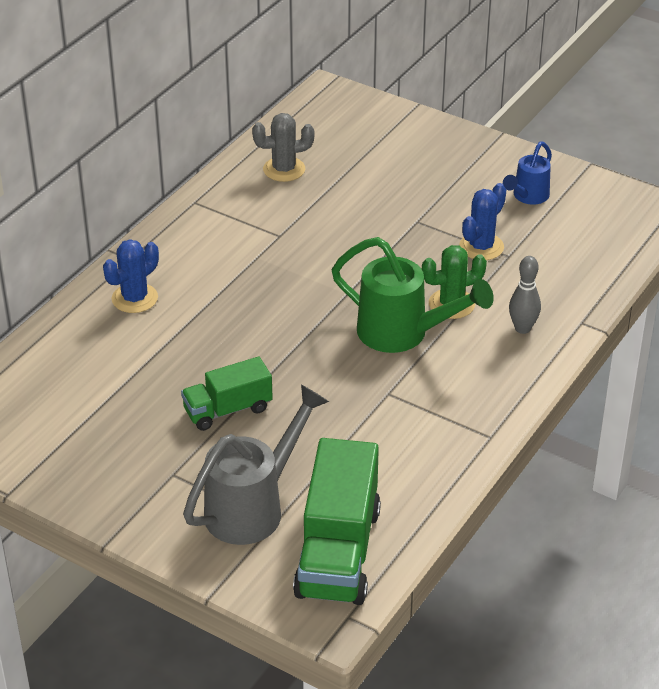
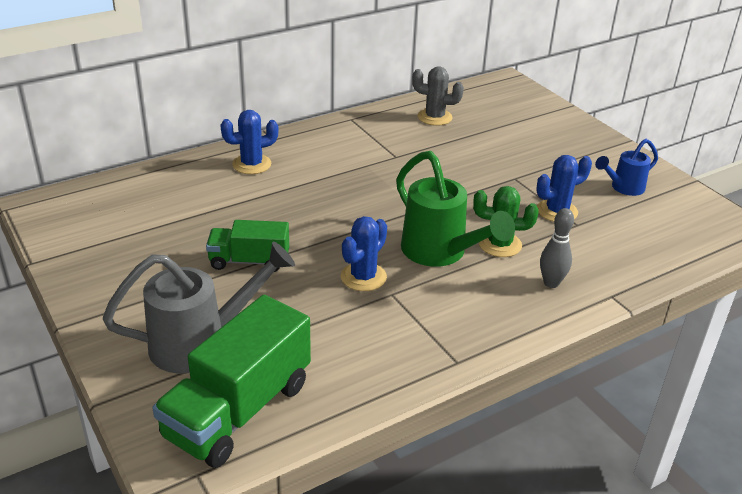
camera: 25 degrees right, 5 degrees down
(350, 386) = (363, 277): none -> blue cactus

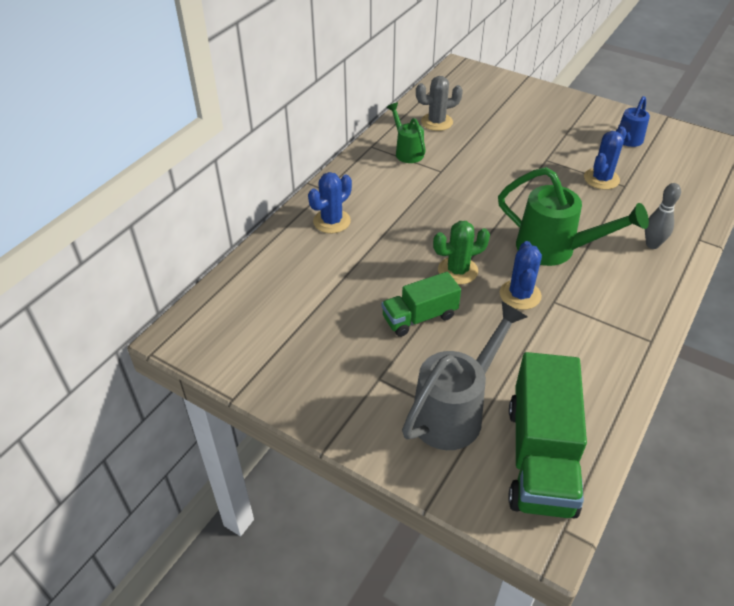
camera: 25 degrees left, 10 degrees up
(380, 132) = (407, 151): none -> green watering can
(500, 244) = (589, 224): green cactus -> green cactus (457, 271)

